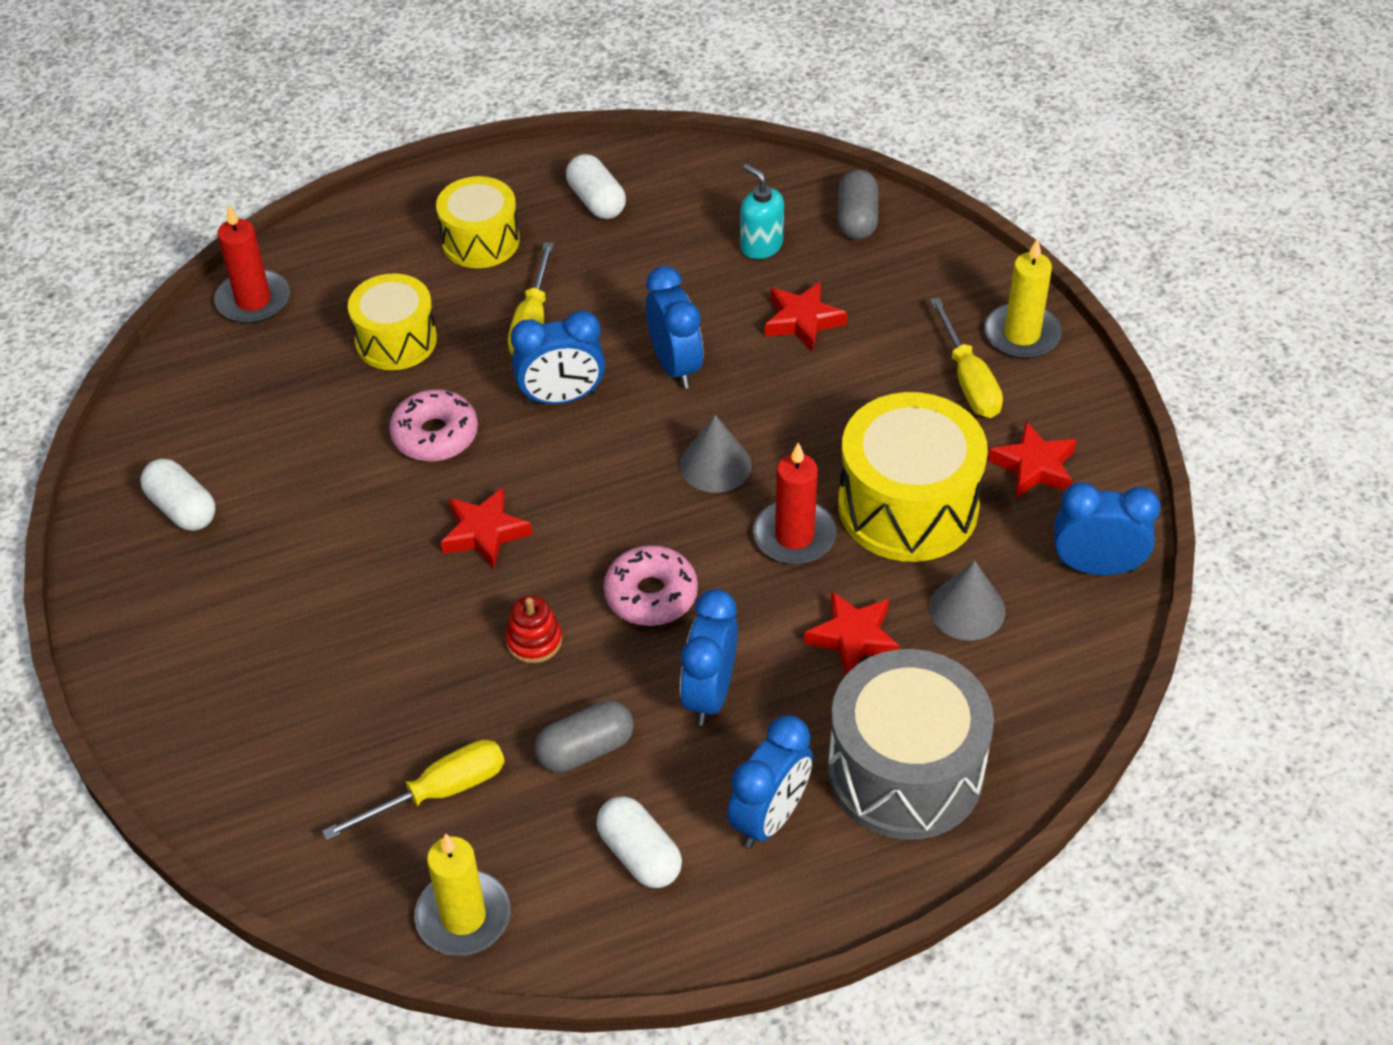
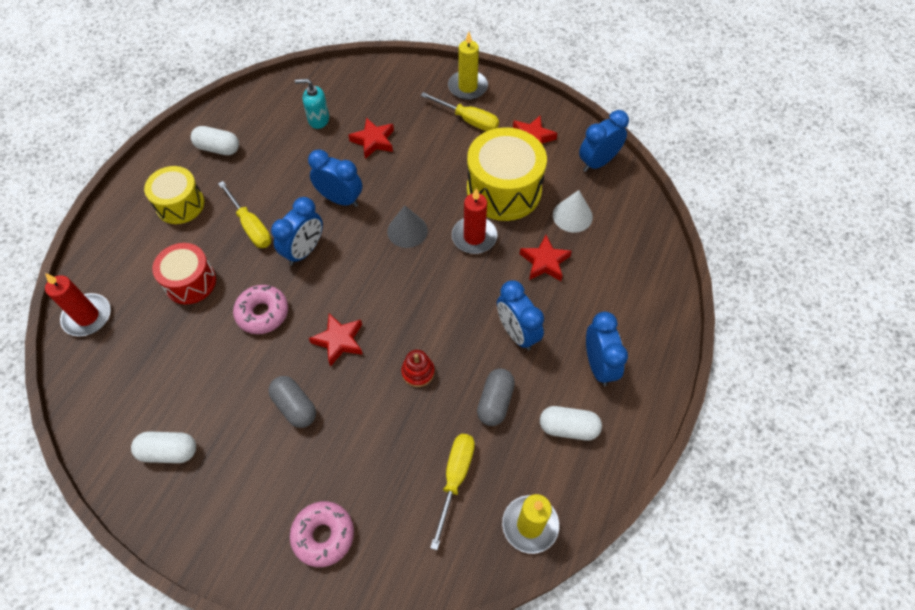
camera: 45 degrees left, 10 degrees up
(396, 340) = (190, 282): yellow drum -> red drum
(651, 595) = (445, 310): pink donut -> pink donut (323, 535)
(857, 219) = (347, 81): grey capsule -> grey capsule (295, 406)
(905, 771) = (624, 301): grey drum -> none
(967, 609) = (572, 216): grey cone -> white cone

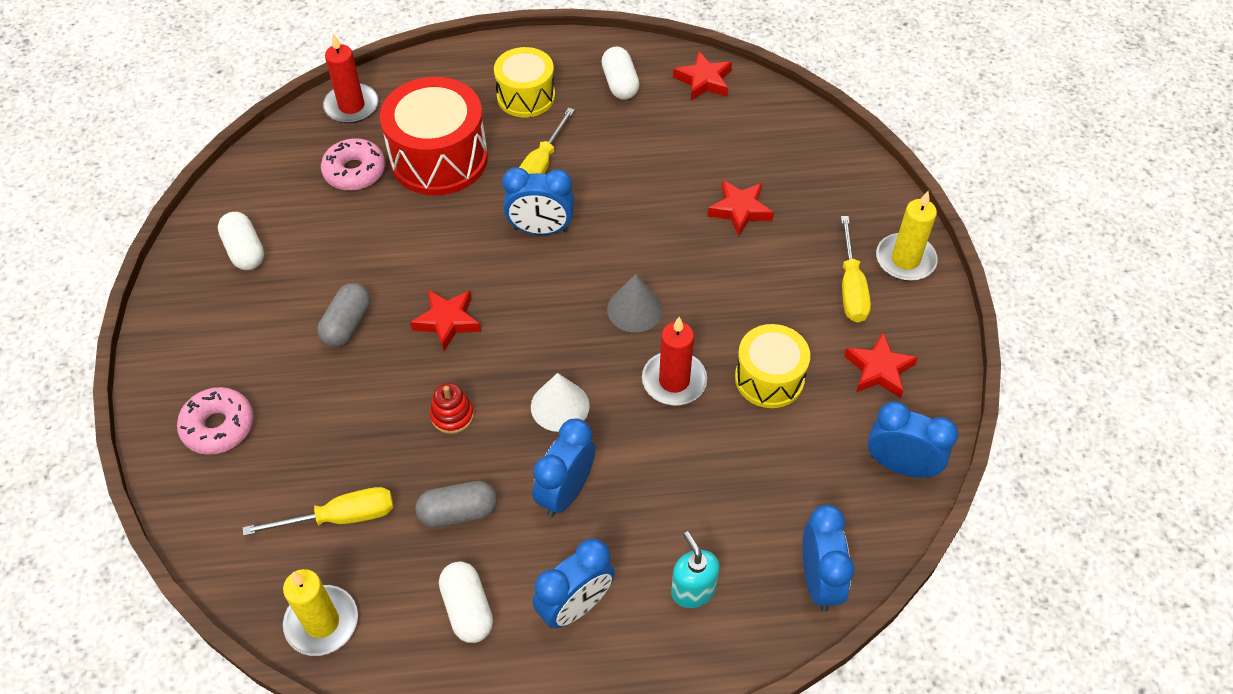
camera: 60 degrees right, 5 degrees down
(190, 282) = (439, 158): red drum -> red drum, size x1.60
(262, 313) = (440, 237): pink donut -> pink donut (355, 172)
(318, 119) = (729, 144): turquoise soap dispenser -> turquoise soap dispenser (693, 590)
(340, 199) = (632, 224): blue clock -> blue clock (819, 580)
(504, 190) = (769, 378): yellow drum -> yellow drum, size x0.62
(545, 262) = (690, 475): red star -> red star (704, 81)
(572, 216) = (786, 474): white cone -> white cone (560, 406)

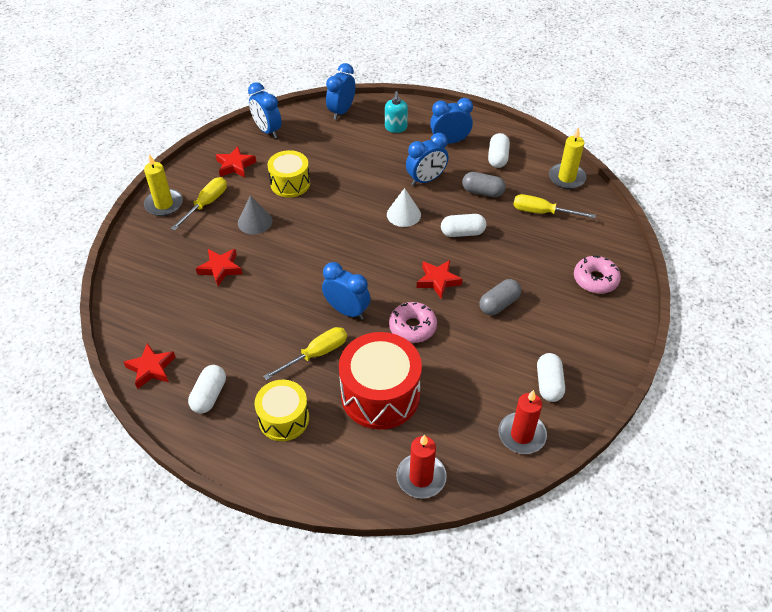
camera: 150 degrees left, 5 degrees down
(355, 172) = (446, 412): pink donut -> pink donut (412, 327)
(452, 415) = (462, 233): red stacking toy -> white capsule
(634, 309) = (328, 242): grey cone -> grey cone (255, 221)
(674, 381) = (337, 201): red candle -> red candle (522, 435)

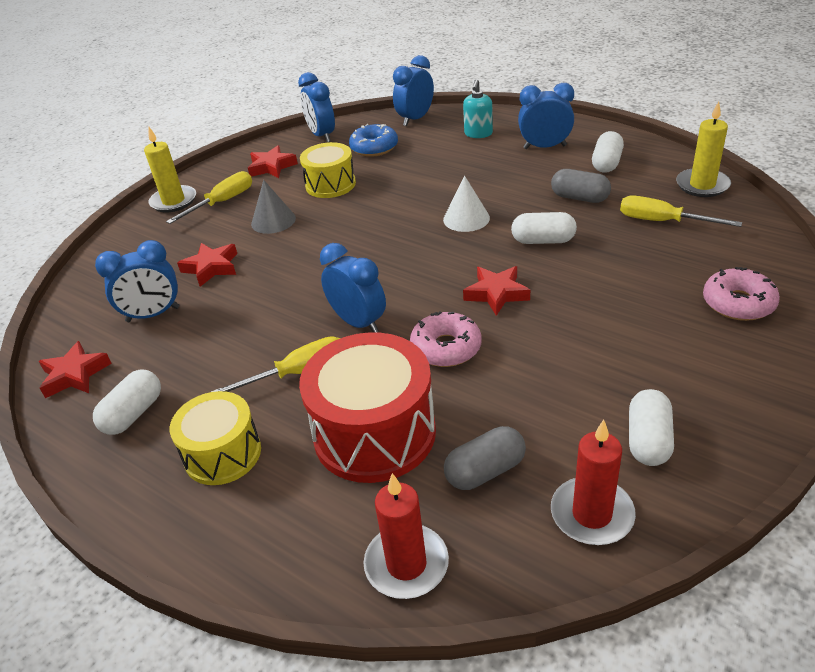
camera: 15 degrees right, 10 degrees down
(315, 143) = (374, 148): none -> blue donut
(426, 180) = (505, 184): blue clock -> blue clock (153, 314)
(499, 304) = (582, 326): grey capsule -> grey capsule (485, 471)

